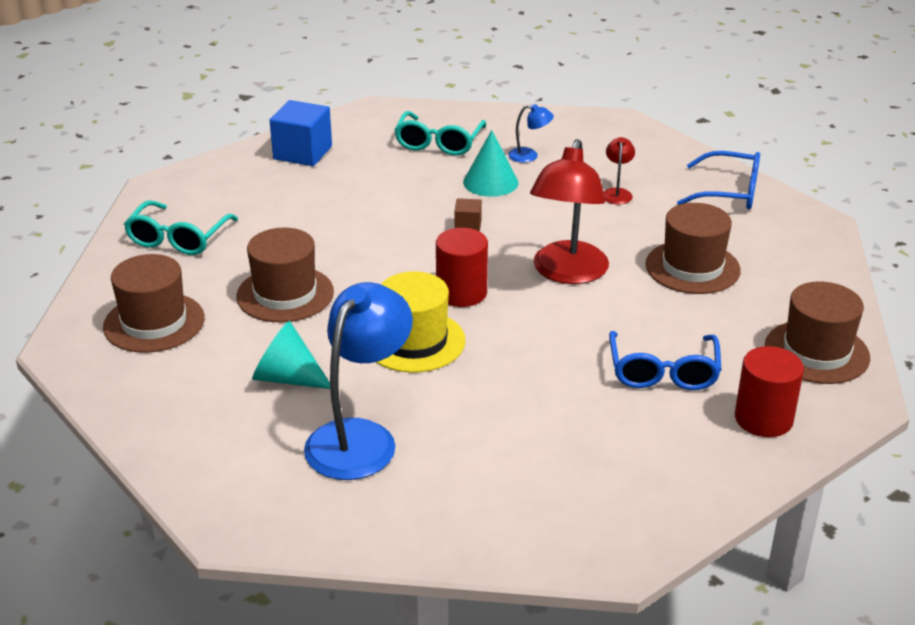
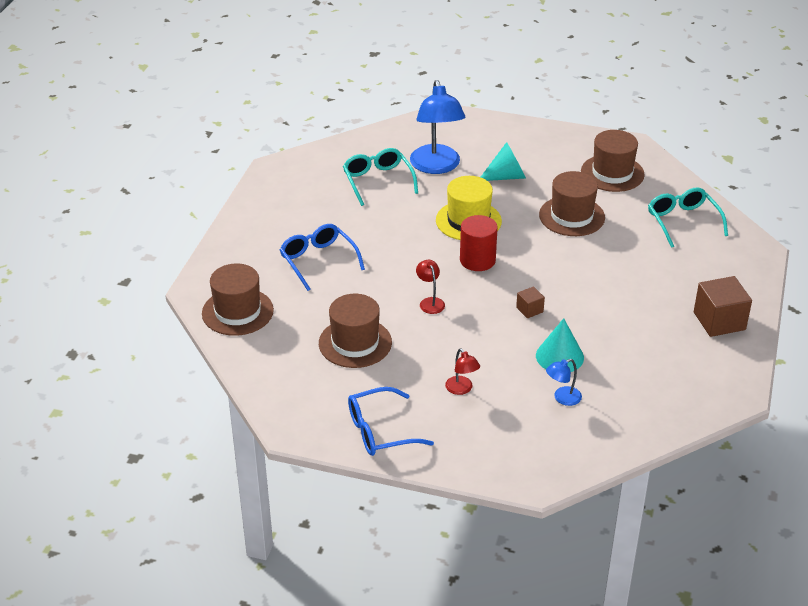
camera: 145 degrees right, 5 degrees up
(302, 153) = (719, 321): blue cube -> brown cube
(438, 143) = (642, 378): turquoise glasses -> turquoise glasses (378, 181)
(567, 273) = (430, 302): red lamp -> red lamp, size x0.45
(763, 419) = (245, 257): red cylinder -> none

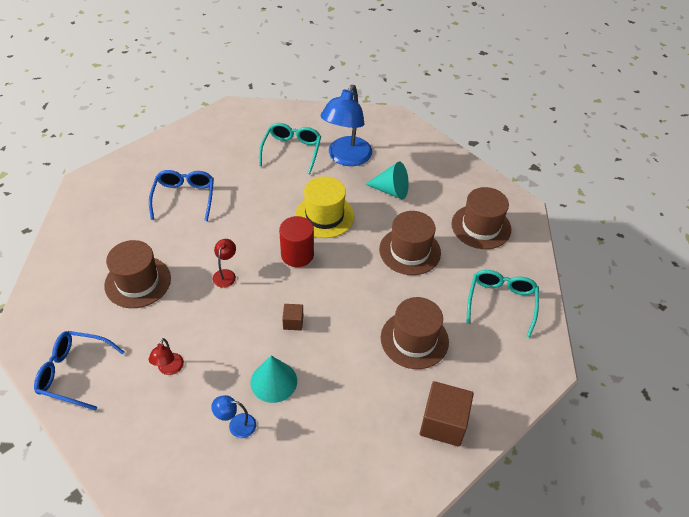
camera: 30 degrees right, 10 degrees up
(237, 312) = (90, 213): brown hat -> brown hat (414, 339)

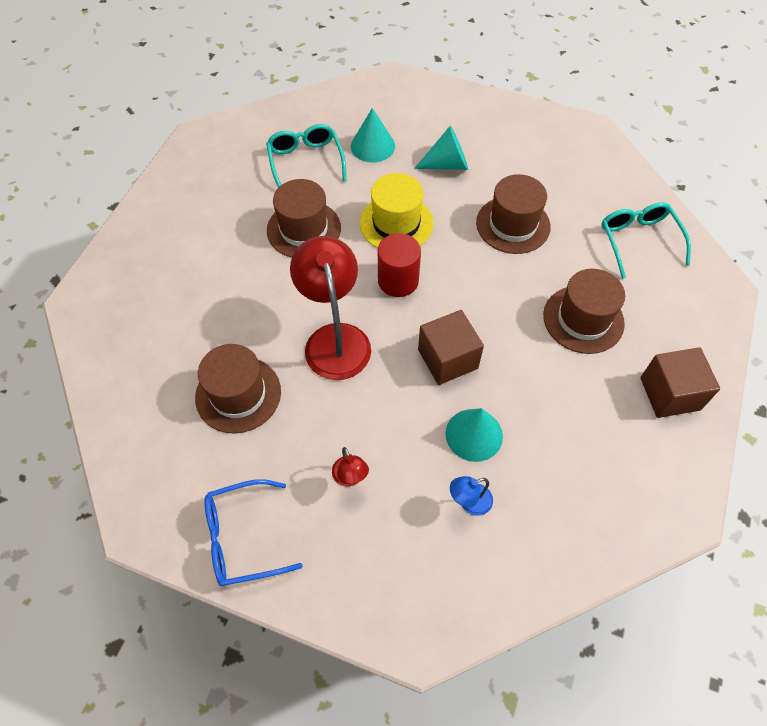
camera: 25 degrees left, 10 degrees up
(184, 197) = (219, 269): blue glasses -> none
(226, 274) = (335, 339): red lamp -> red lamp, size x2.24
(293, 322) = (447, 359): brown cube -> brown cube, size x1.97
(346, 158) = (372, 146): blue lamp -> turquoise cone
(481, 226) = (565, 167): brown hat -> brown hat (304, 229)

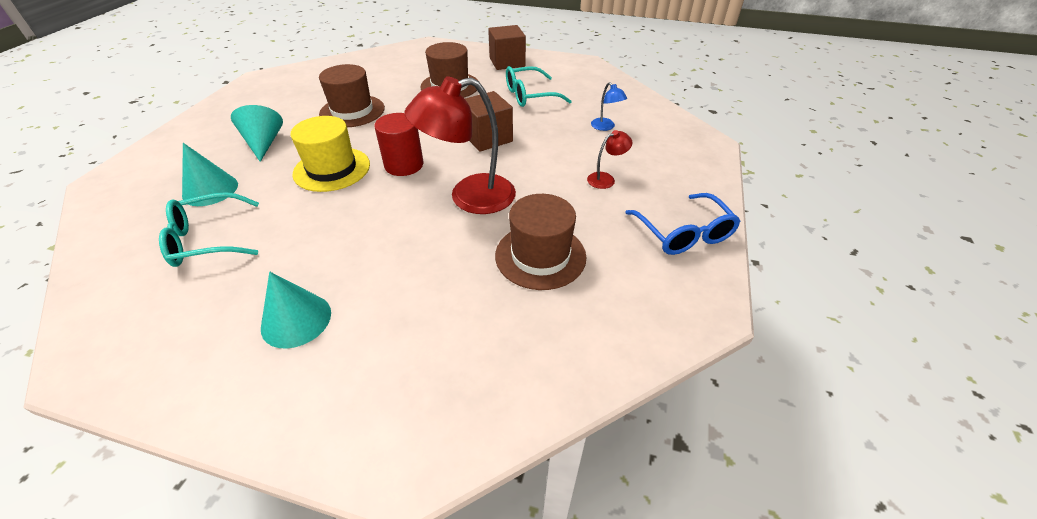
camera: 95 degrees left, 15 degrees down
(304, 229) = (321, 231): brown hat -> none
(474, 434) = (552, 126): turquoise cone -> turquoise cone (296, 320)
(638, 241) = (382, 66): turquoise glasses -> turquoise glasses (529, 95)

